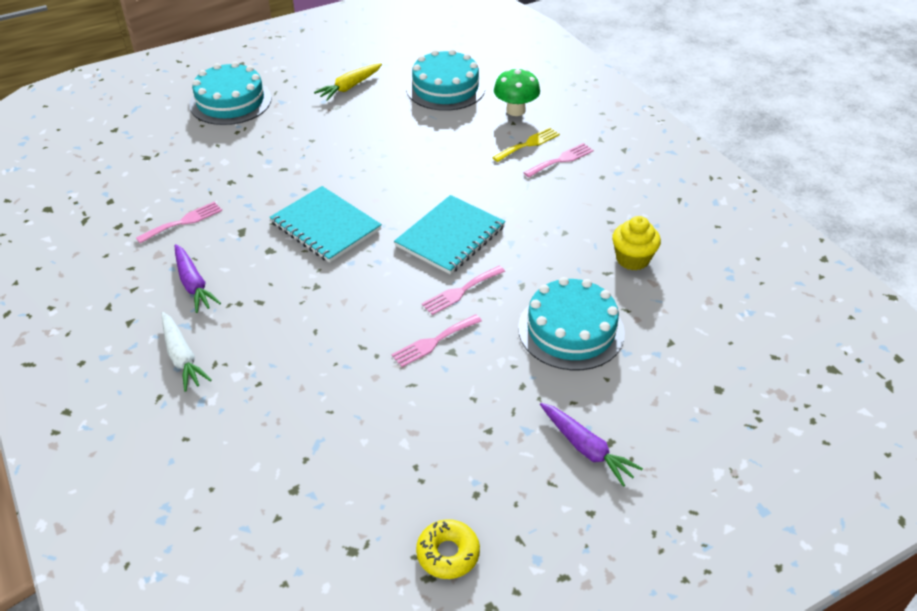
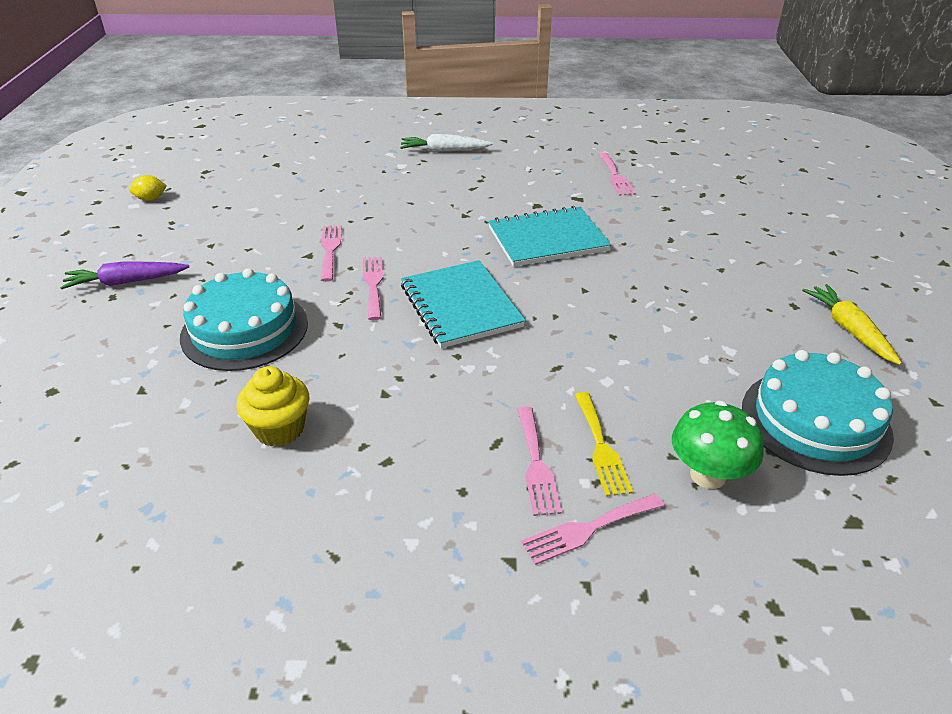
camera: 120 degrees right, 5 degrees down
(193, 284) = (523, 167): purple carrot -> none
(230, 101) = (839, 237): turquoise cake -> none
(448, 554) = (150, 199): yellow donut -> yellow lemon
(584, 134) = (588, 529): none -> pink fork

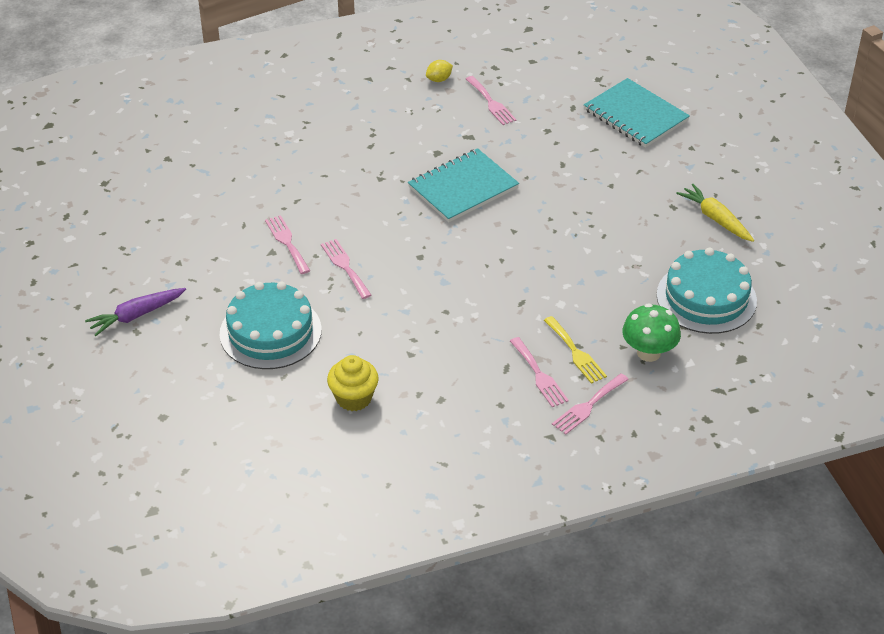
camera: 20 degrees left, 5 degrees up
(150, 199) = (80, 227): yellow lemon -> yellow lemon (439, 79)
(444, 151) = (319, 105): white carrot -> none
(461, 306) = (426, 269): turquoise notebook -> turquoise notebook (635, 115)

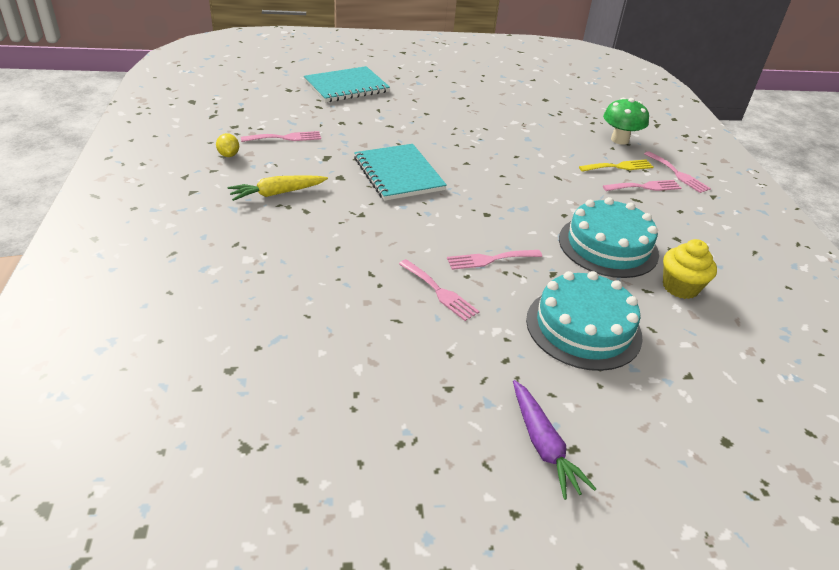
camera: 80 degrees left, 5 degrees down
(287, 242) = (439, 292): pink fork -> pink fork turned 120 degrees counterclockwise
(706, 298) = (563, 108): turquoise cake -> turquoise cake (608, 246)
(715, 219) = (481, 87): yellow carrot -> yellow carrot (277, 193)

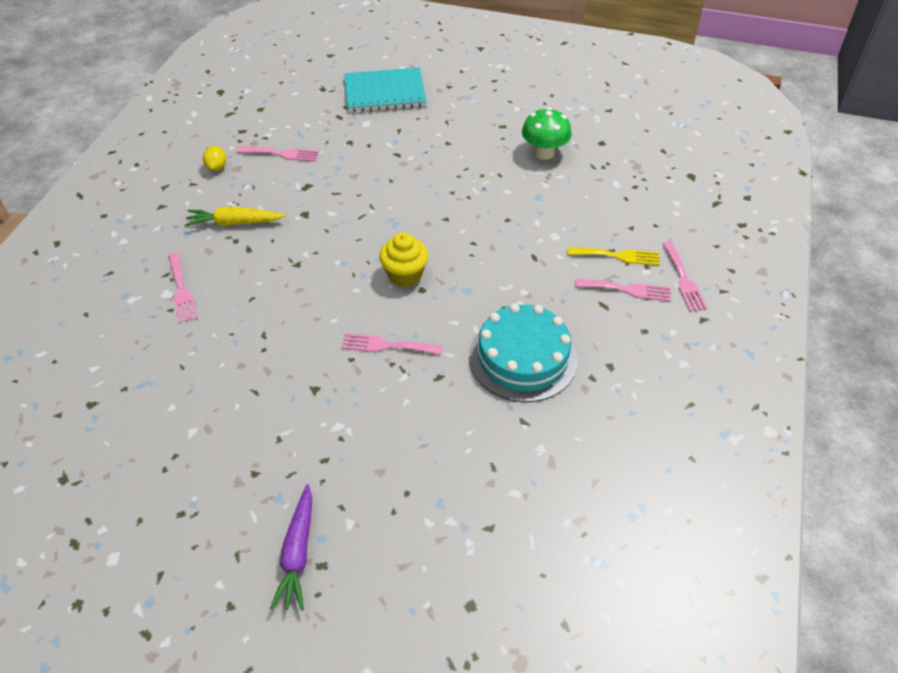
camera: 25 degrees right, 10 degrees up
(398, 174) = (365, 221): turquoise notebook -> none
(439, 292) = (313, 371): pink fork -> pink fork (182, 290)
(583, 327) = (423, 446): turquoise cake -> none
(619, 140) = (649, 217): green mushroom -> green mushroom (544, 153)
(680, 287) = (563, 427): yellow cupcake -> yellow cupcake (405, 275)

